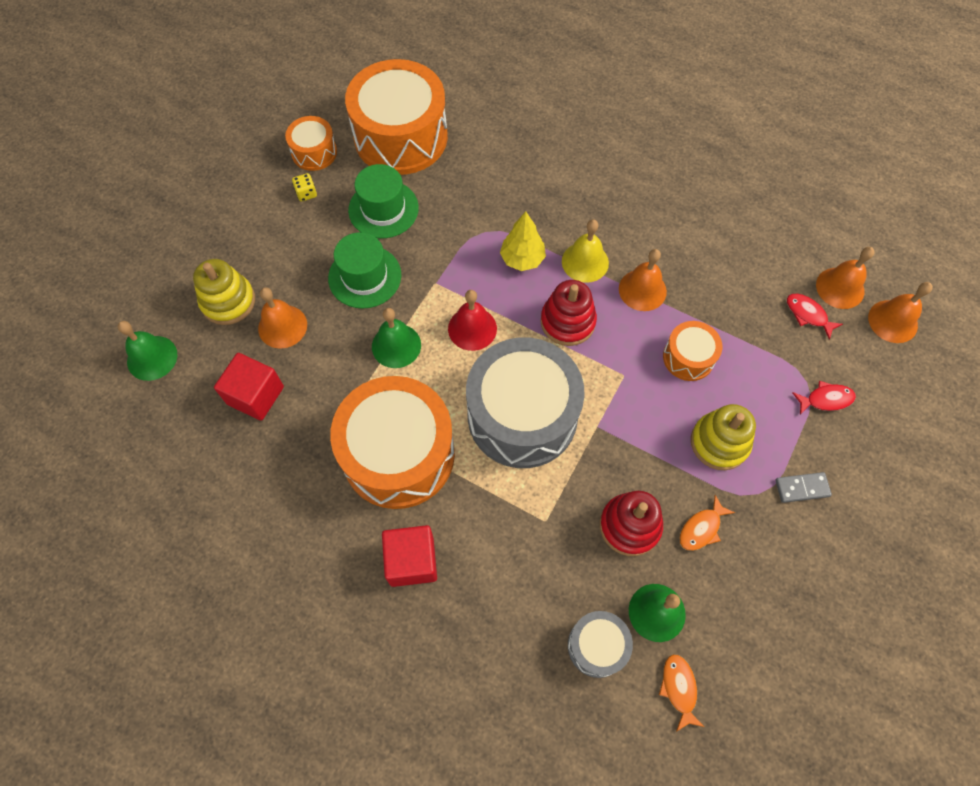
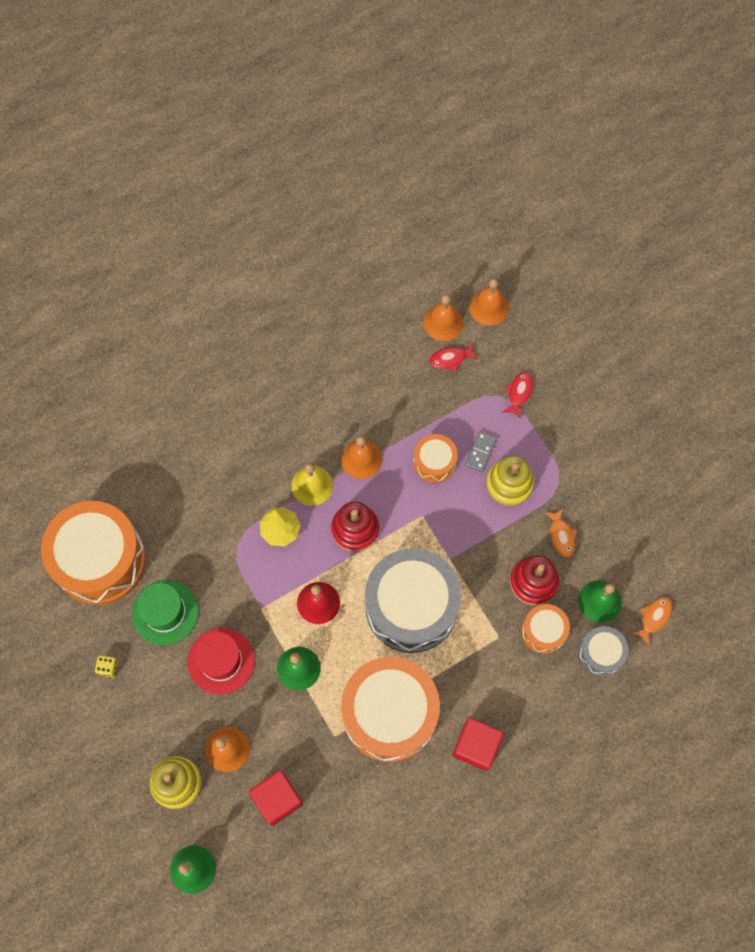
camera: 60 degrees left, 5 degrees up
(314, 152) = (68, 640): orange drum -> orange drum (543, 631)
(365, 276) = (221, 661): green hat -> red hat
(679, 688) = (654, 618): orange fish -> orange fish turned 105 degrees clockwise
(802, 488) = (570, 453): grey domino -> grey domino (480, 452)

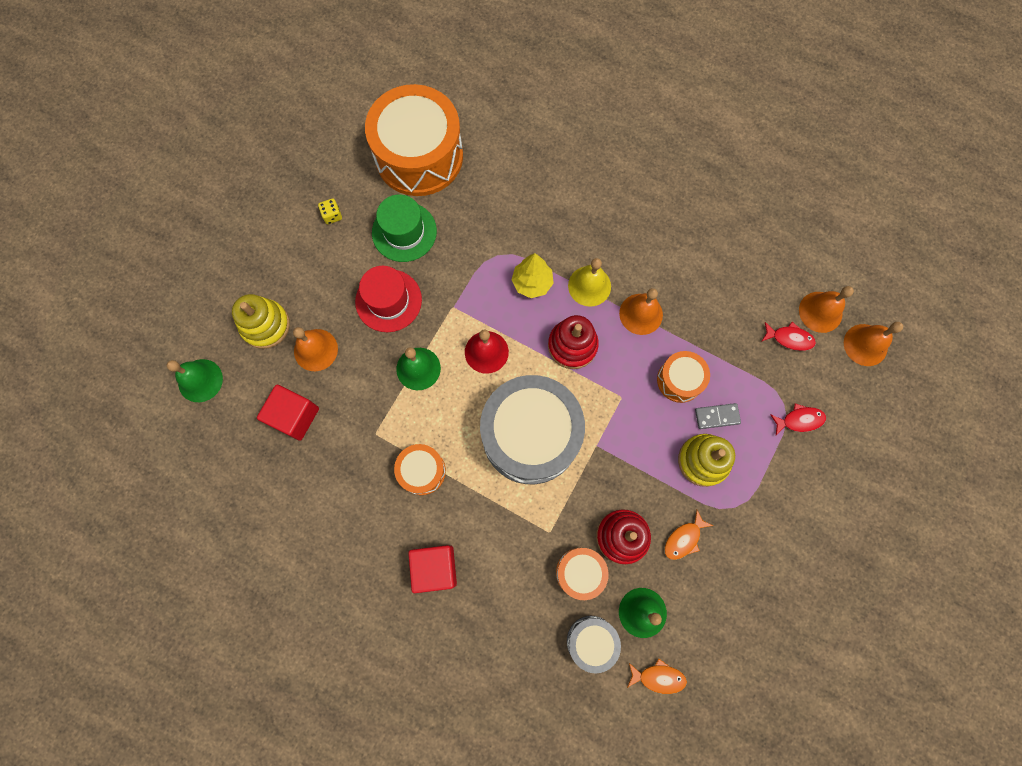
camera: 60 degrees right, 5 degrees up
(390, 713) = (422, 471): orange drum -> orange drum, size x0.48
(450, 359) = (789, 338): red fish -> red fish turned 150 degrees clockwise

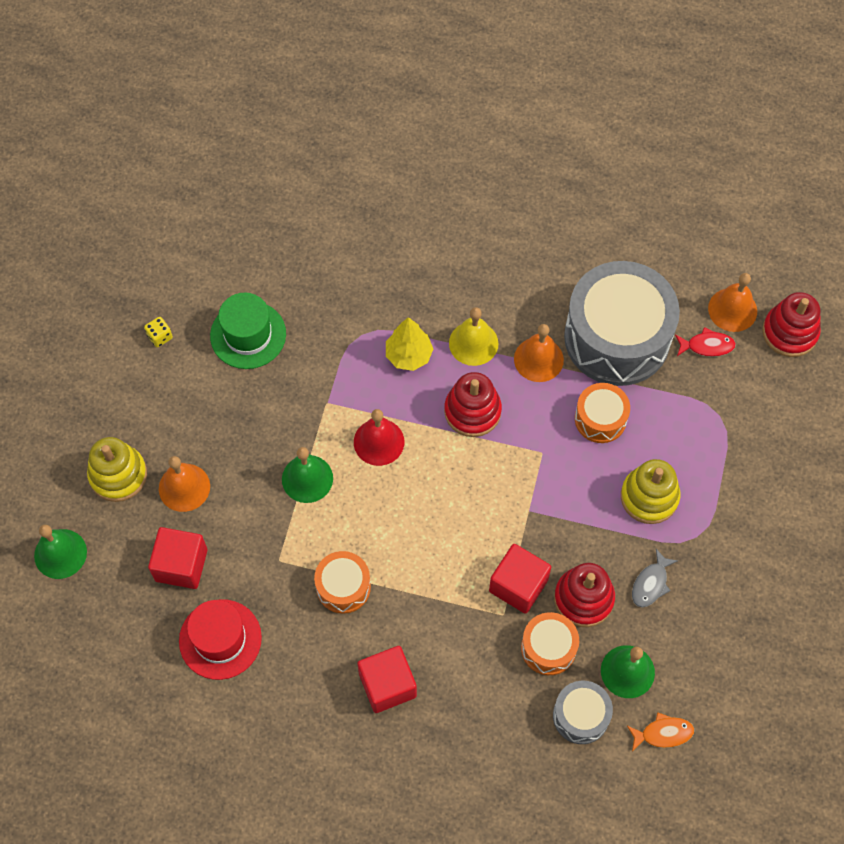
camera: 15 degrees left, 10 degrees down
(388, 300) = (252, 414): red hat -> red hat (220, 639)
(419, 156) = (241, 248): orange drum -> none
(530, 435) = (453, 518): grey drum -> grey drum (617, 337)
(569, 509) = (518, 585): none -> red cube
(684, 539) = (651, 583): orange fish -> grey fish
(717, 416) = (651, 447): grey domino -> none
(799, 420) = (740, 428): red fish -> none
(865, 345) = (789, 332): orange bell -> red stacking toy

